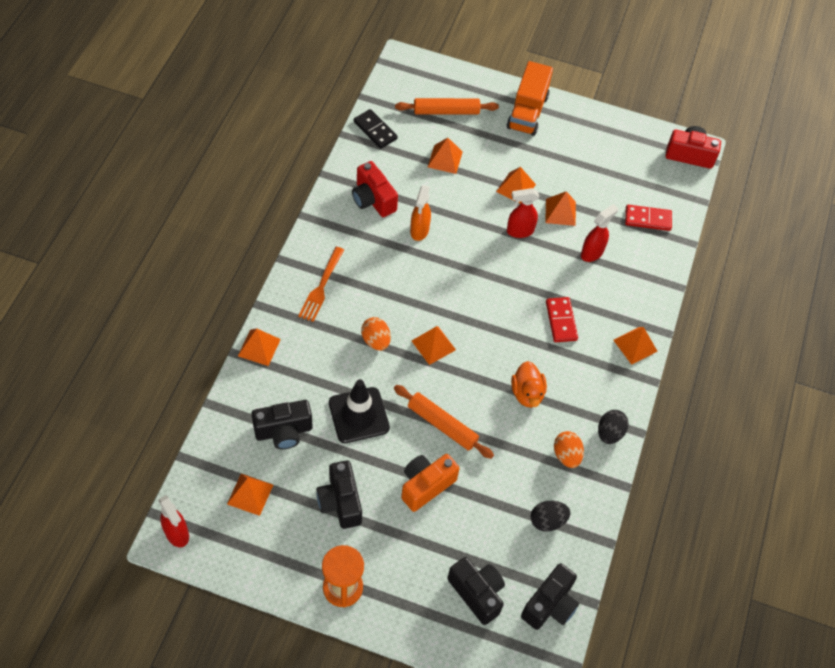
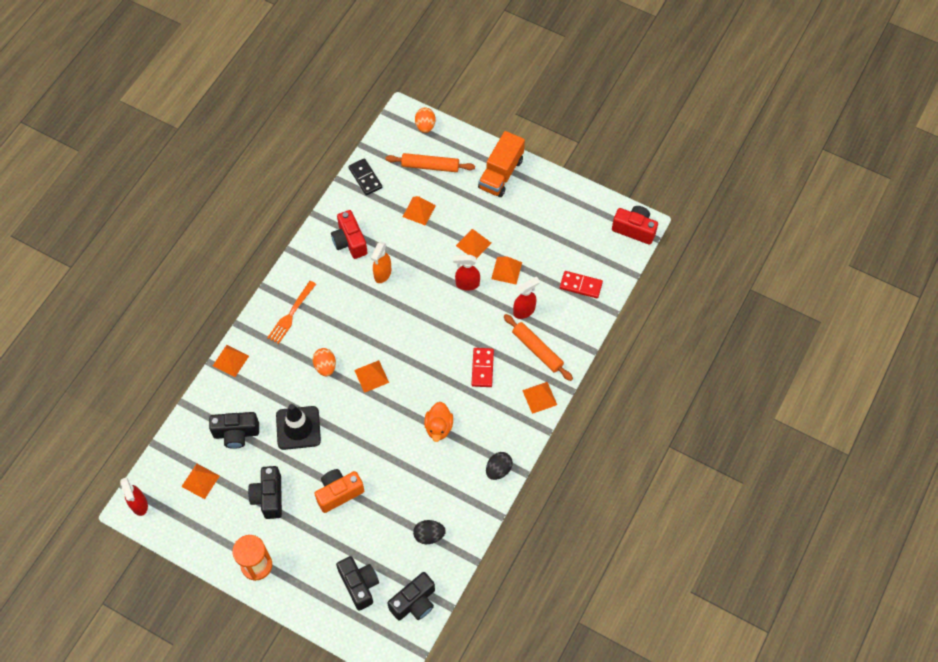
camera: 15 degrees right, 5 degrees up
(442, 425) = (363, 445): orange rolling pin -> orange rolling pin (537, 350)
(566, 455) = (458, 483): orange egg -> orange egg (425, 126)

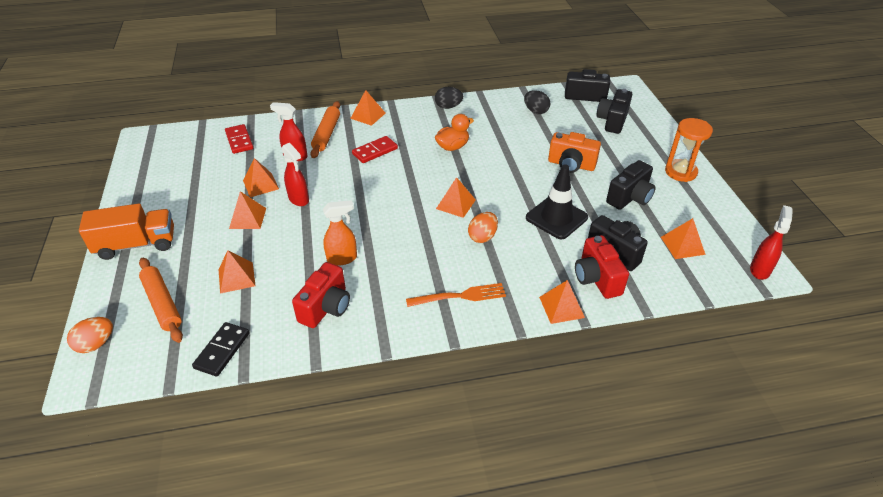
camera: 130 degrees left, 20 degrees down
(634, 229) = (151, 139): red camera -> red camera (596, 279)

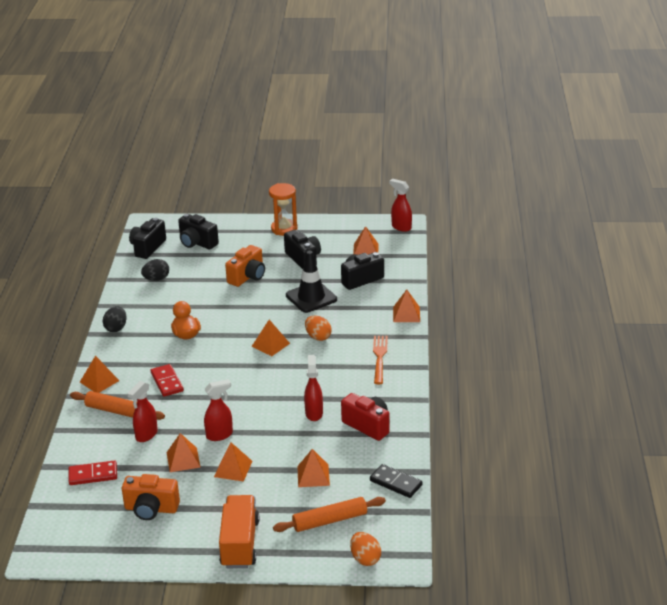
camera: 75 degrees left, 10 degrees down
(192, 181) = (151, 509): none -> orange camera
(342, 259) = (314, 413): orange spray bottle -> red spray bottle
(596, 279) = (384, 293): red camera -> none

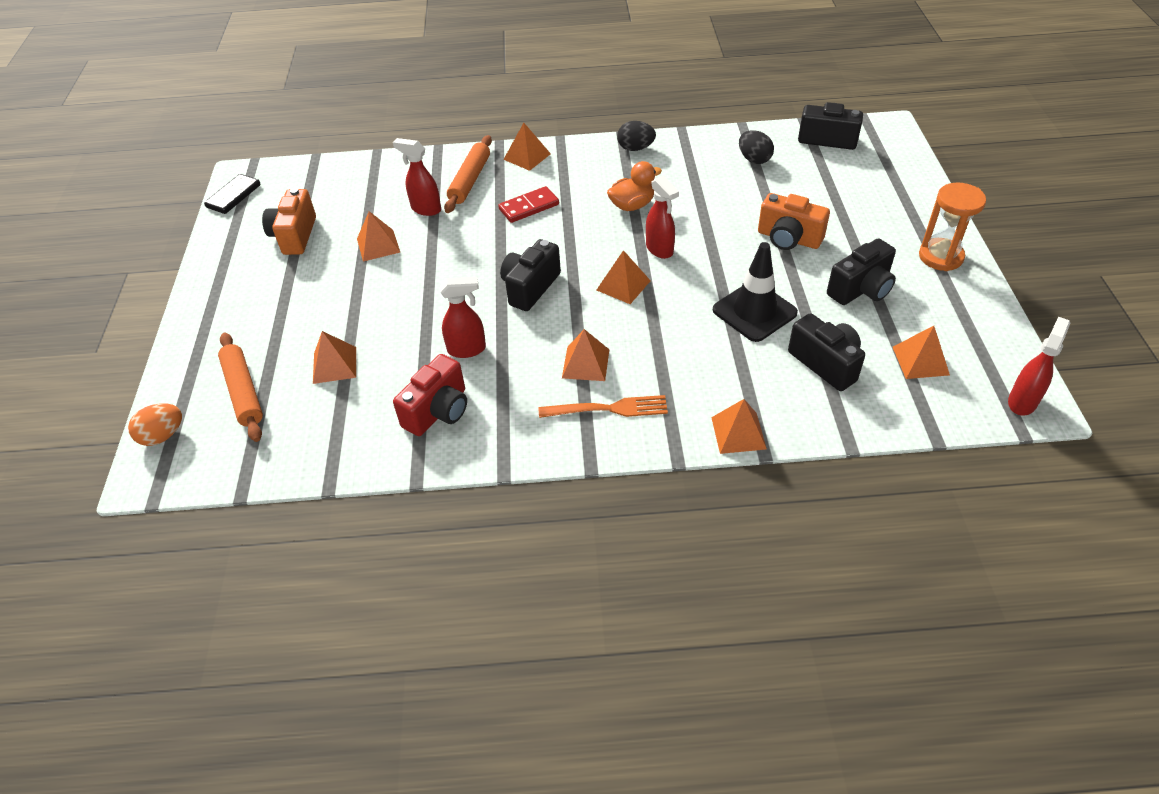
camera: 85 degrees right, 15 degrees up
(93, 475) = (358, 184): red domino -> none
(197, 243) = (859, 178): black camera -> black camera (530, 287)
(220, 435) = (423, 267): red spray bottle -> red spray bottle (660, 249)
(233, 468) = (357, 289): orange pyramid -> orange pyramid (585, 363)
(240, 544) = (220, 315): orange truck -> none
(318, 337) = (651, 332): orange egg -> none
(396, 483) = (307, 455): black domino -> black domino (234, 196)

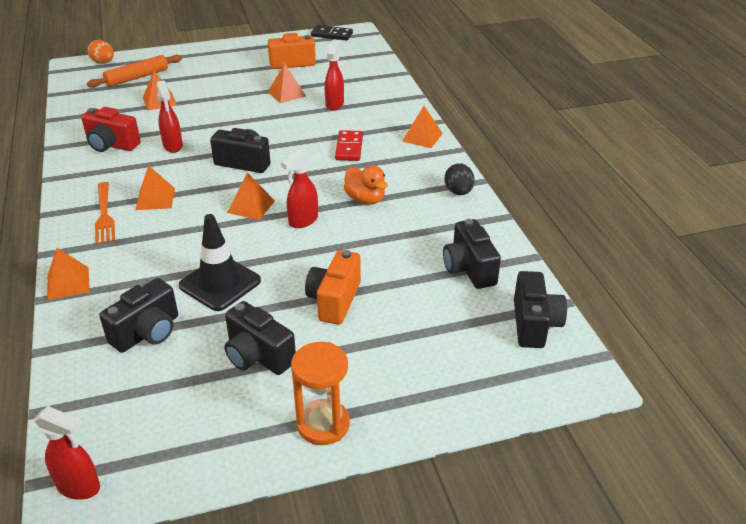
camera: 75 degrees right, 10 degrees down
(470, 180) = (378, 116): orange rolling pin -> none
(529, 207) = (349, 148): red domino -> red domino turned 45 degrees clockwise
(754, 159) = (469, 269): black egg -> black camera
(920, 361) = (148, 402): orange pyramid -> none

